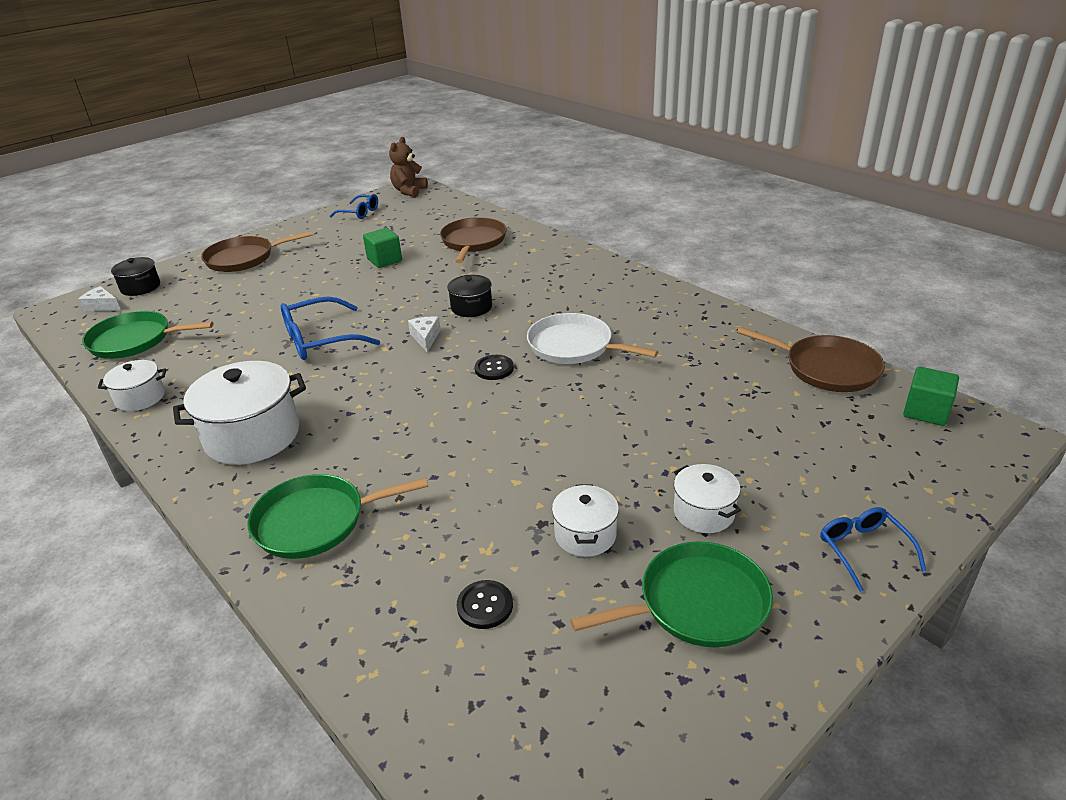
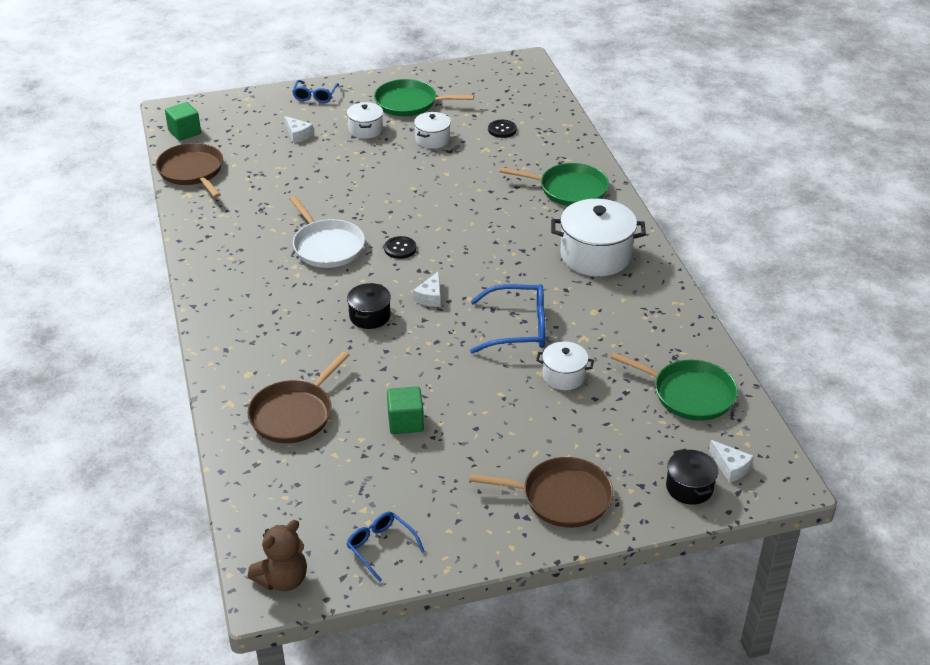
camera: 155 degrees left, 5 degrees up
(140, 397) = (679, 320): white pot -> white pot (563, 376)
(784, 464) = (298, 135): none -> white cheese

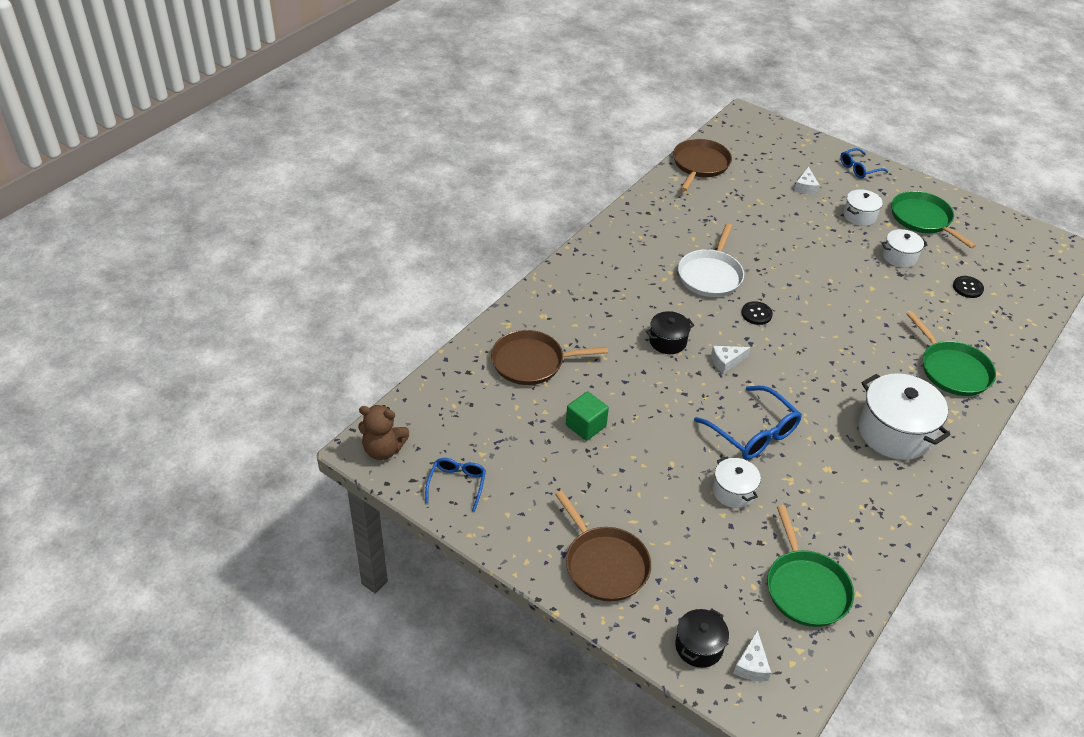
camera: 50 degrees right, 5 degrees up
(184, 132) = (733, 136): green cube -> none

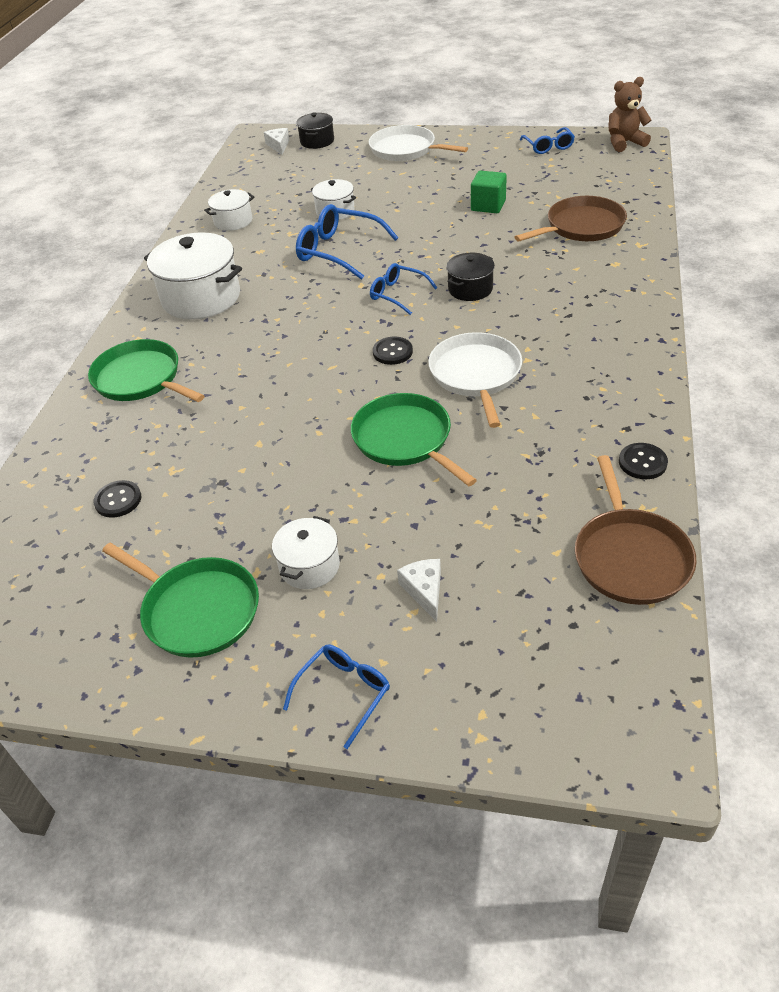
camera: 160 degrees right, 0 degrees up
(604, 564) = (406, 150): brown pan -> white pan
(656, 195) = (642, 462): none -> black button
(726, 362) = (397, 294): white cheese -> blue glasses
(806, 588) = (254, 184): green pan -> green pan (405, 439)
(899, 257) = (227, 511): white pot -> white pot (233, 221)

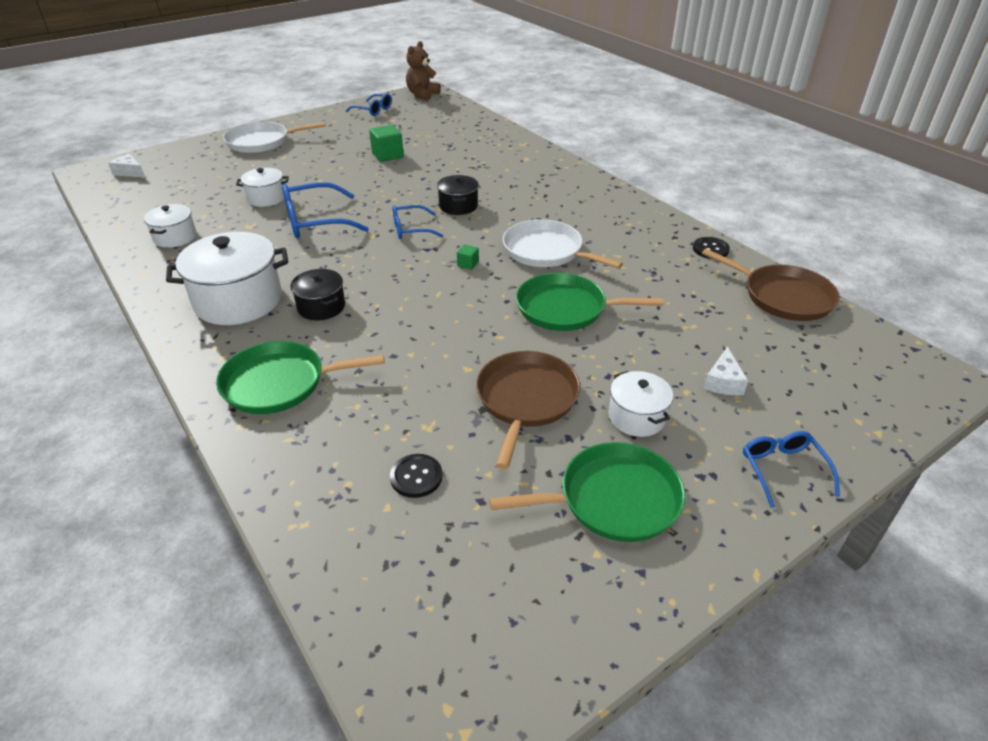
camera: 50 degrees left, 5 degrees down
(317, 141) = (166, 159): black pot -> black pot (321, 307)
(392, 352) = (468, 264): black button -> green cube
(424, 591) = (723, 382): white cheese -> white cheese turned 105 degrees counterclockwise
(581, 226) = (472, 146): brown pan -> brown pan (526, 400)

